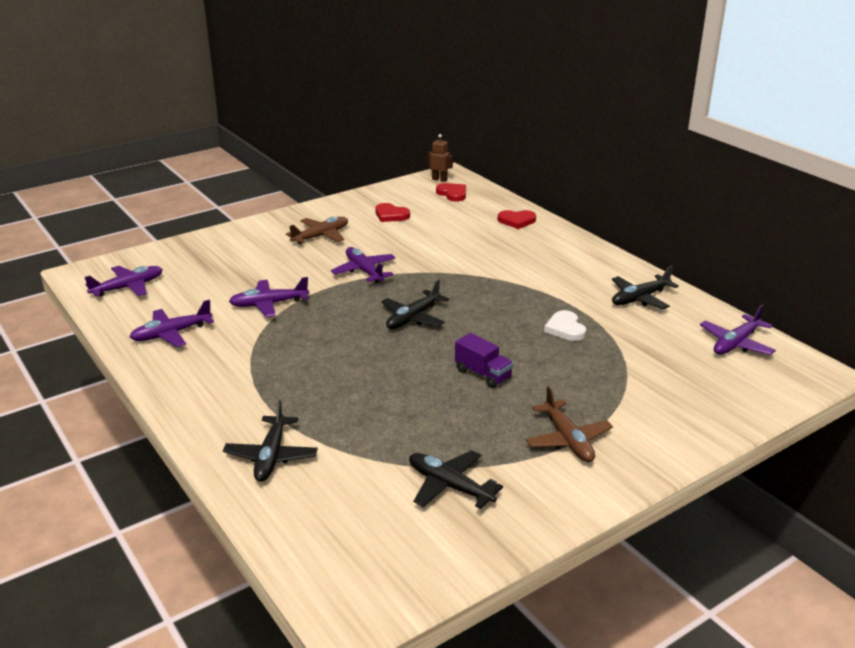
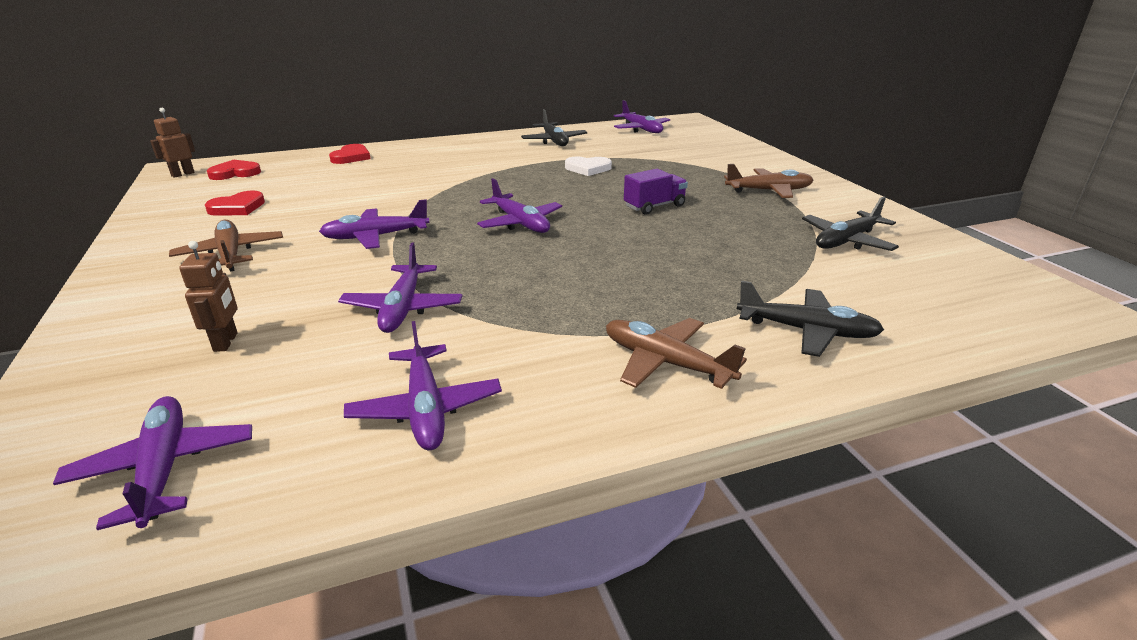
camera: 75 degrees left, 0 degrees up
(222, 400) = (665, 363): none -> brown plane
(223, 268) = (226, 342): none -> brown robot
(413, 318) = (520, 223): black plane -> purple plane

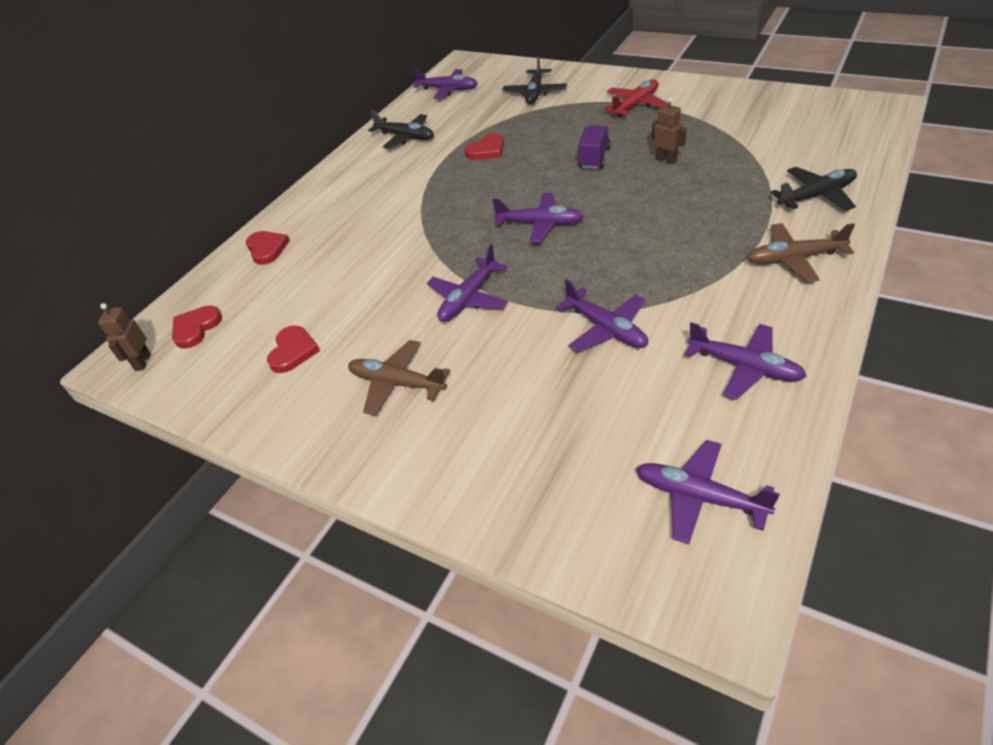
camera: 35 degrees left, 15 degrees up
(226, 342) = (557, 427): brown robot -> brown robot (666, 160)
(588, 168) = (486, 150): white heart -> red heart
(769, 191) = (635, 105): brown plane -> red plane
(846, 241) = (738, 122): black plane -> black plane (535, 93)

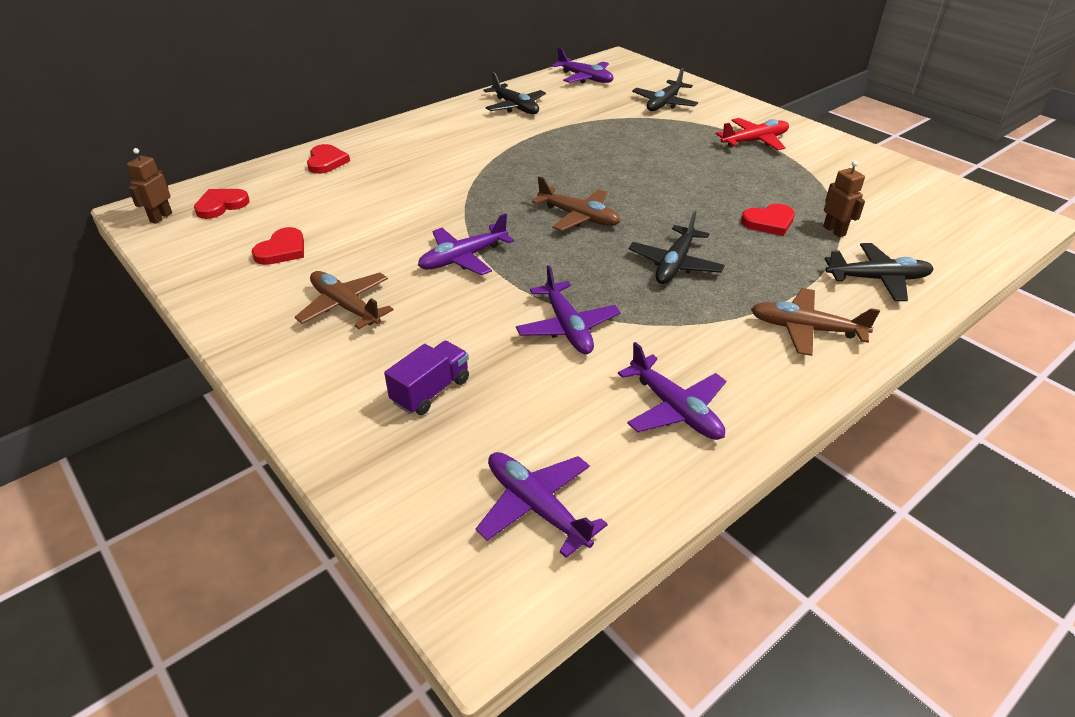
camera: 15 degrees right, 5 degrees down
(486, 150) = (579, 139): red heart -> red heart (769, 222)
(540, 224) = (579, 217): purple plane -> brown plane
(594, 158) = (676, 176): purple truck -> purple truck (431, 391)
(652, 239) = (675, 264): none -> black plane
(666, 160) = (746, 199): brown robot -> brown robot (834, 231)

